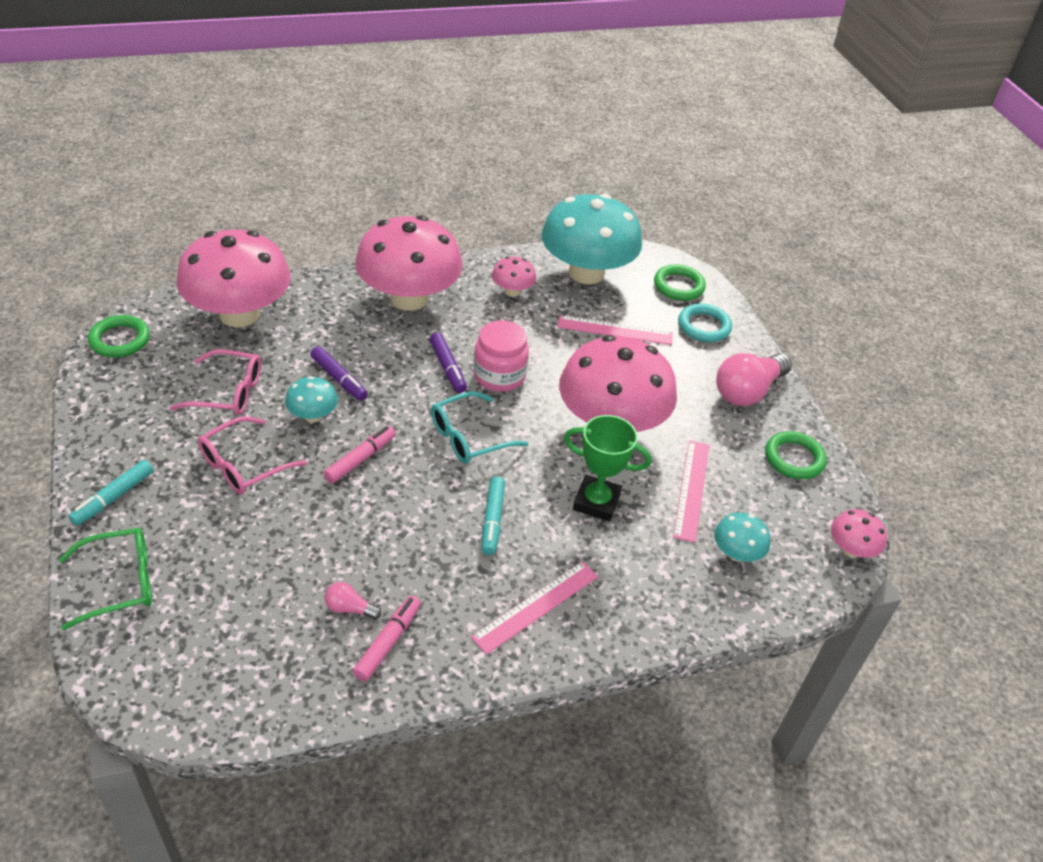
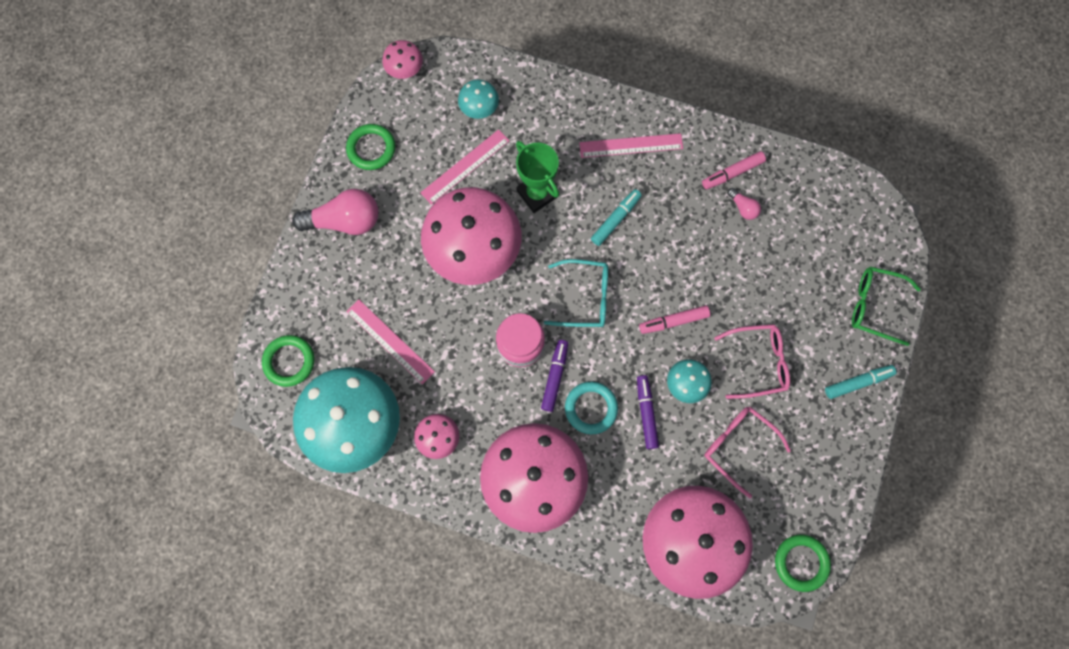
camera: 140 degrees left, 30 degrees up
(704, 326) = (313, 303): turquoise ring -> turquoise ring (591, 408)

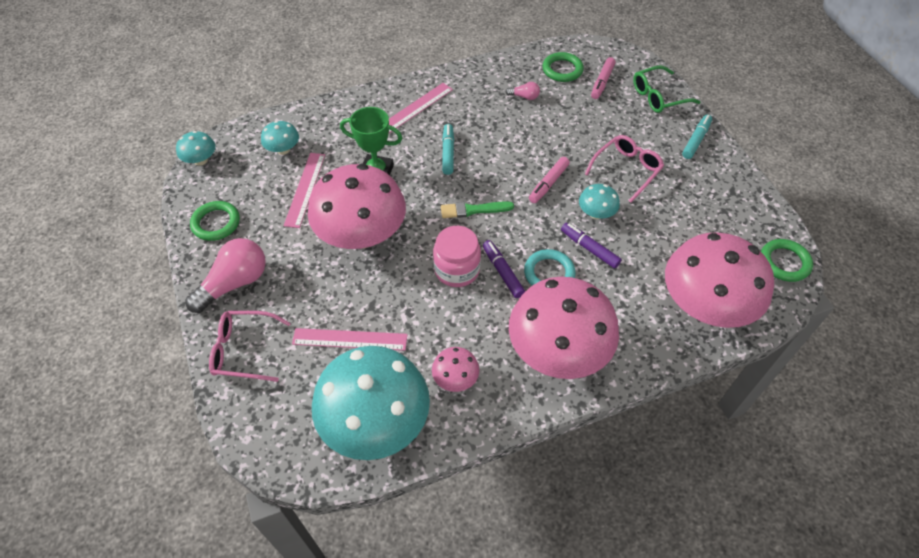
camera: 40 degrees left, 20 degrees down
(289, 361) = (271, 417): green ring -> green ring (562, 70)
(405, 69) = (201, 160): pink mushroom -> turquoise mushroom
(584, 297) = (473, 210): turquoise glasses -> green brush
(732, 173) = (498, 83): pink marker -> pink marker (602, 82)
(738, 446) = (669, 225): pink glasses -> pink glasses (244, 350)

